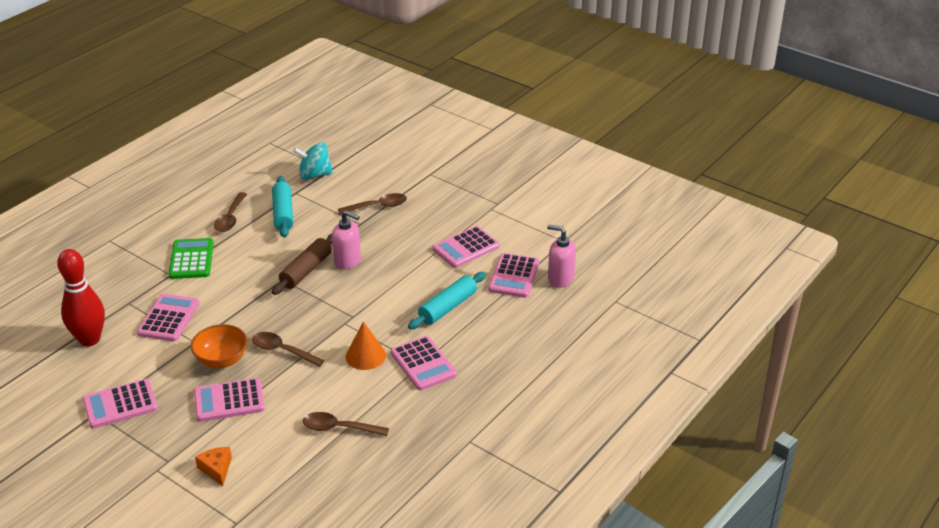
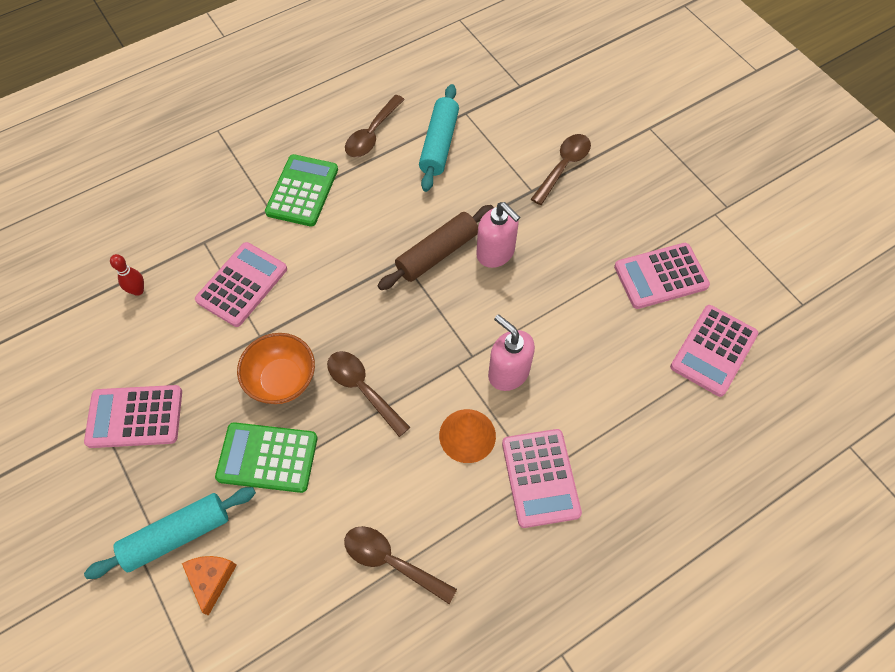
camera: 20 degrees right, 25 degrees up
(89, 339) = (138, 290): red bowling pin -> red bowling pin, size x0.43
(229, 401) = (267, 458): pink calculator -> green calculator
(314, 175) = (498, 89): turquoise spinning top -> none
(378, 206) = (563, 166): brown spoon -> brown spoon turned 60 degrees counterclockwise
(448, 307) = (605, 381): turquoise rolling pin -> turquoise rolling pin (177, 535)
(560, 278) = (779, 376): pink soap dispenser -> pink soap dispenser (508, 373)

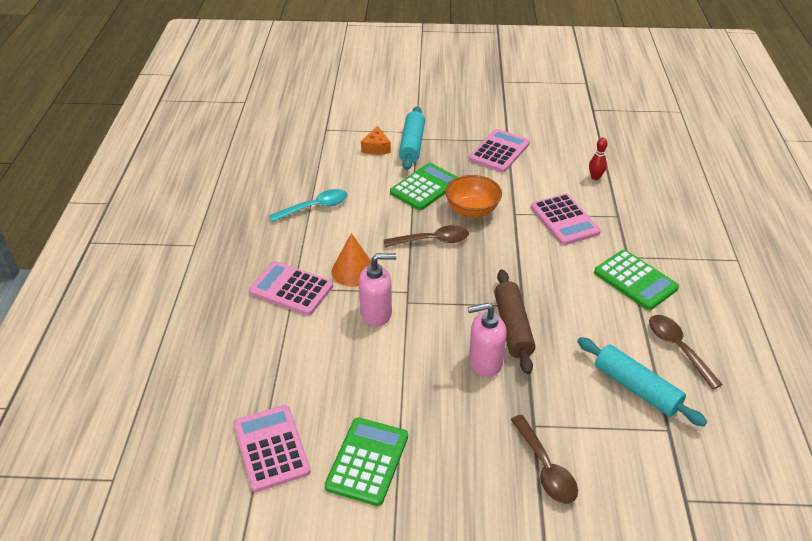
camera: 125 degrees right, 20 degrees down
(211, 579) = (376, 148): orange cheese -> orange cheese turned 60 degrees clockwise
(391, 561) = (315, 207): brown spoon -> turquoise spoon
(660, 276) = (367, 461): pink calculator -> green calculator

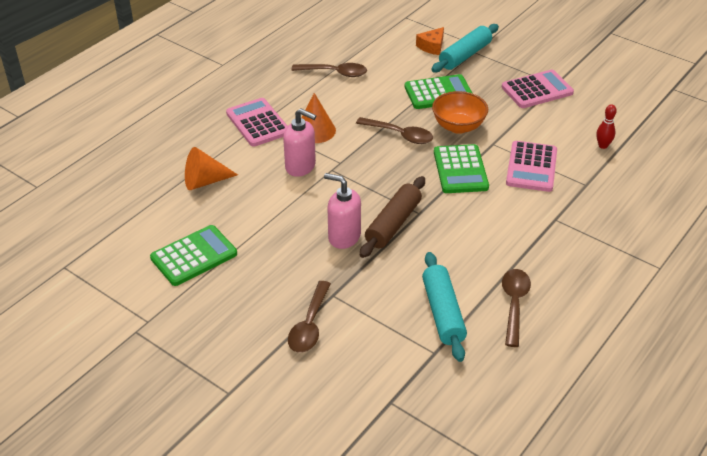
camera: 35 degrees right, 0 degrees up
(271, 448) = (142, 216): pink calculator -> none
(298, 375) = (205, 181): none -> orange cone
(315, 207) = (335, 73): turquoise spoon -> brown spoon
(635, 280) = (539, 239): green calculator -> green calculator (460, 170)

